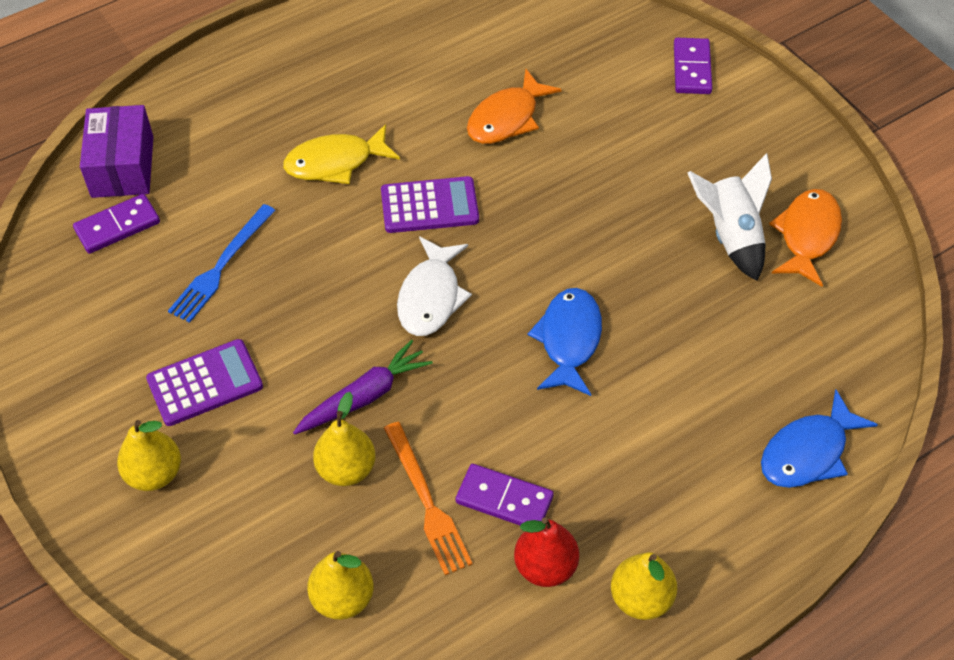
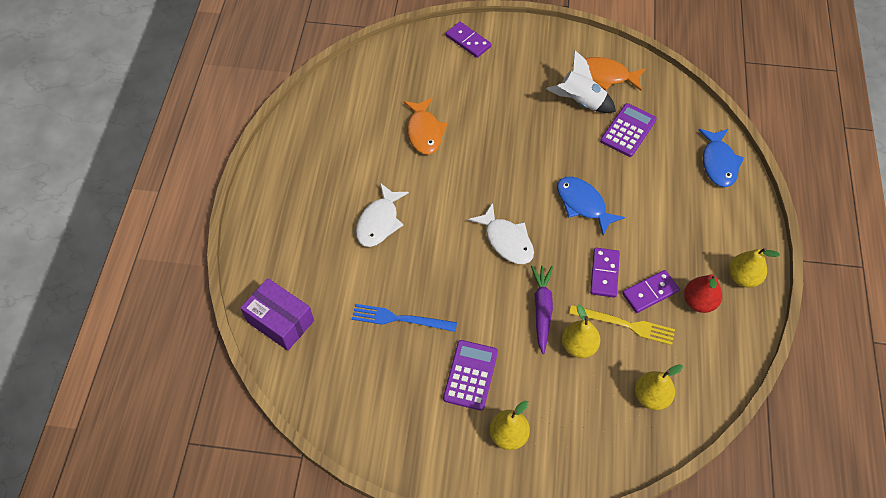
camera: 50 degrees left, 5 degrees up
(117, 226) = (322, 350): purple domino -> purple domino (604, 273)
(221, 267) = (399, 319): blue fork -> blue fork turned 120 degrees clockwise
(335, 162) = (379, 222): yellow fish -> white fish
(427, 502) = (626, 325): orange fork -> yellow fork
(429, 206) = (448, 202): purple calculator -> purple calculator (628, 130)
(807, 236) = (606, 76): orange fish -> orange fish turned 45 degrees counterclockwise

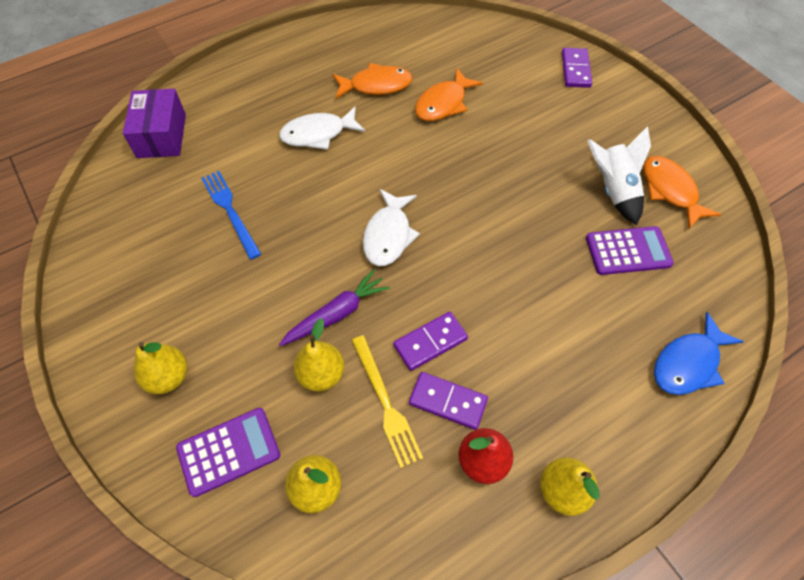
camera: 50 degrees right, 0 degrees up
(367, 157) = (376, 85): none -> orange fish
(470, 375) = (212, 302): purple calculator -> purple calculator (229, 451)
(583, 204) = (495, 270): blue fish -> none

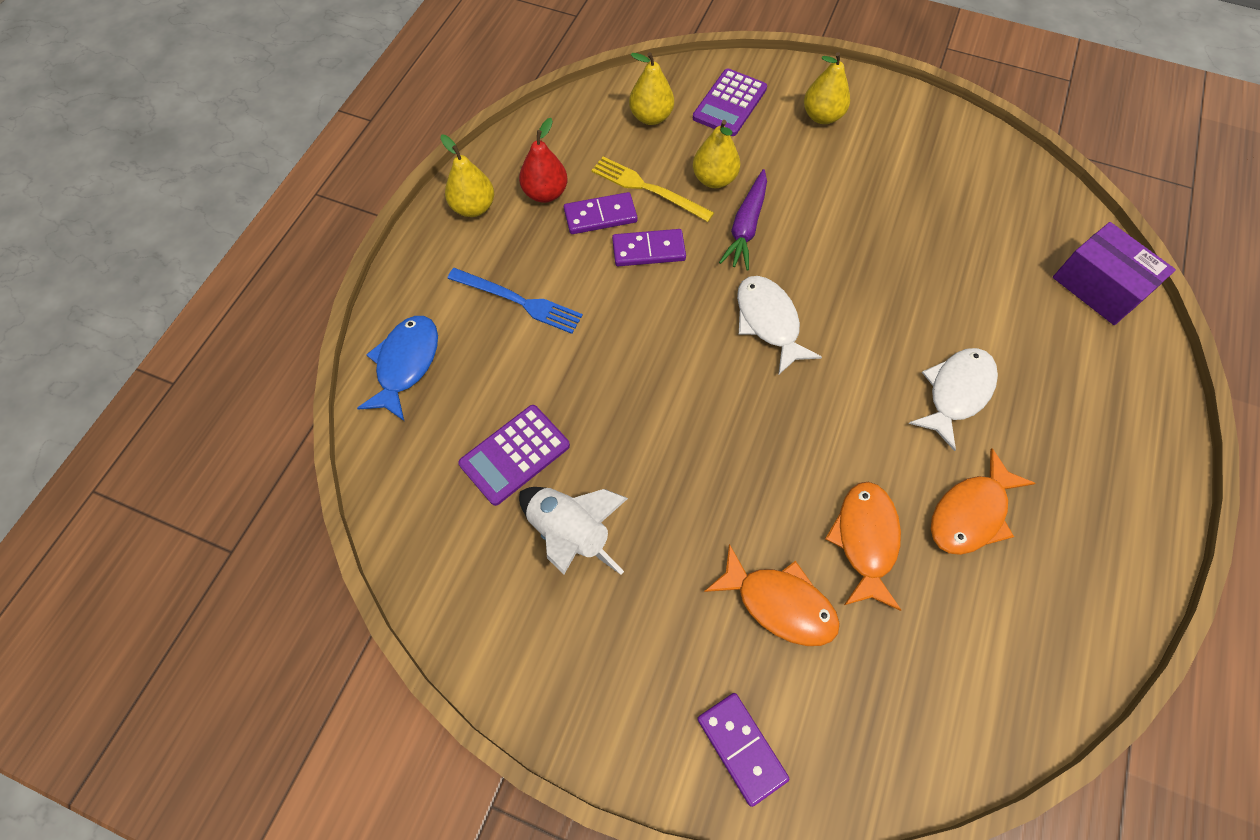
camera: 145 degrees right, 5 degrees up
(230, 211) = (935, 255): blue fork -> blue fork (519, 301)
(430, 342) = (648, 250): purple domino -> purple domino turned 60 degrees clockwise
(670, 191) = (499, 579): orange fish -> orange fish (779, 603)

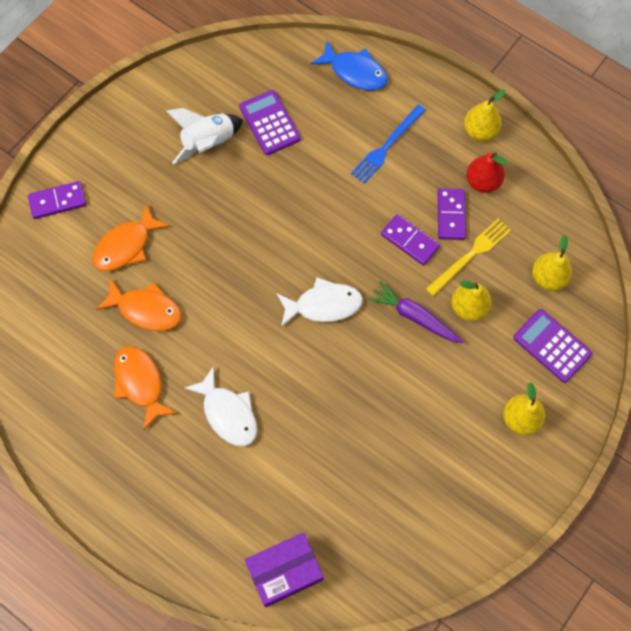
camera: 105 degrees right, 5 degrees up
(648, 250) = (410, 241): purple domino -> purple domino turned 60 degrees counterclockwise

